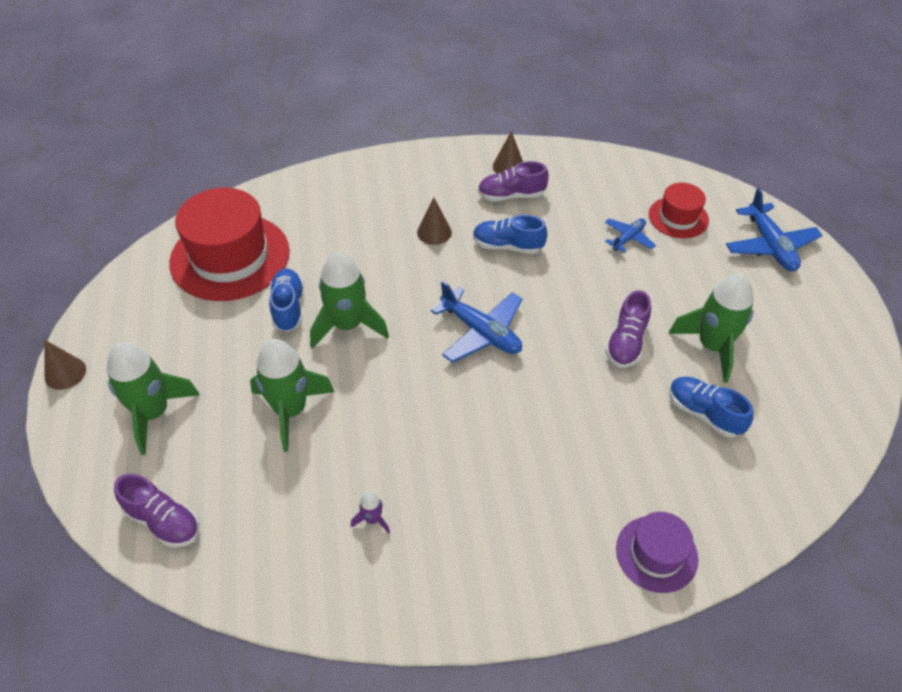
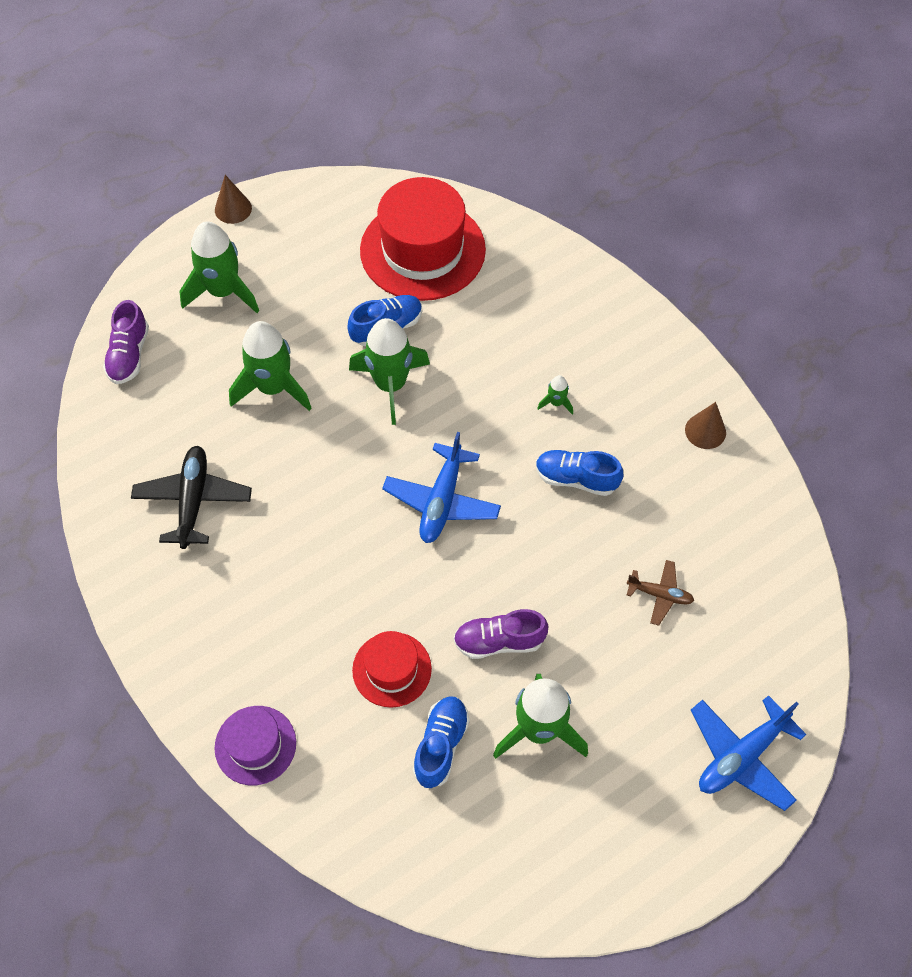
camera: 65 degrees right, 10 degrees up
(372, 519) = (193, 501): purple rocket -> black plane
(434, 232) = (556, 403): brown cone -> green rocket
(507, 246) = (576, 479): blue shoe -> blue shoe turned 60 degrees counterclockwise
(511, 195) = (658, 452): purple shoe -> none
(628, 238) = (660, 595): blue plane -> brown plane
(678, 217) = (729, 638): red hat -> red hat (392, 669)

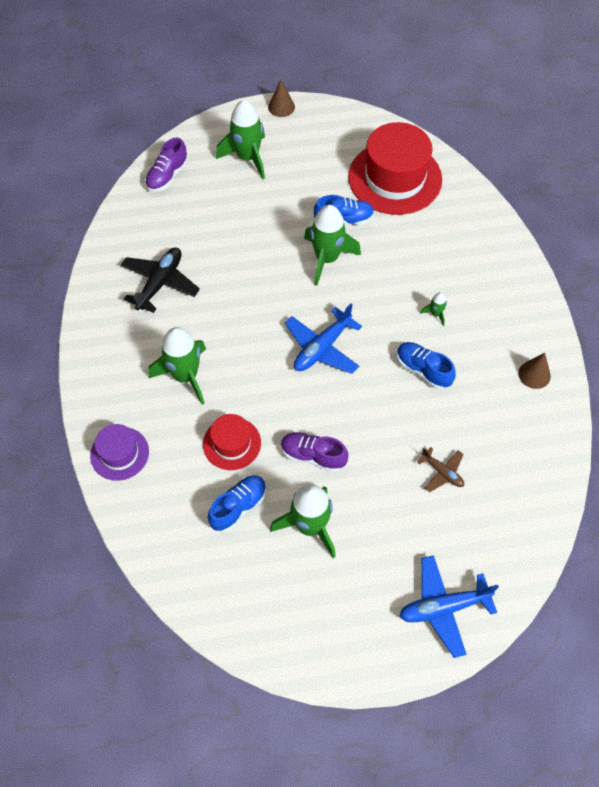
camera: 25 degrees right, 0 degrees up
(273, 387) = (248, 231): green rocket -> green rocket (185, 376)

